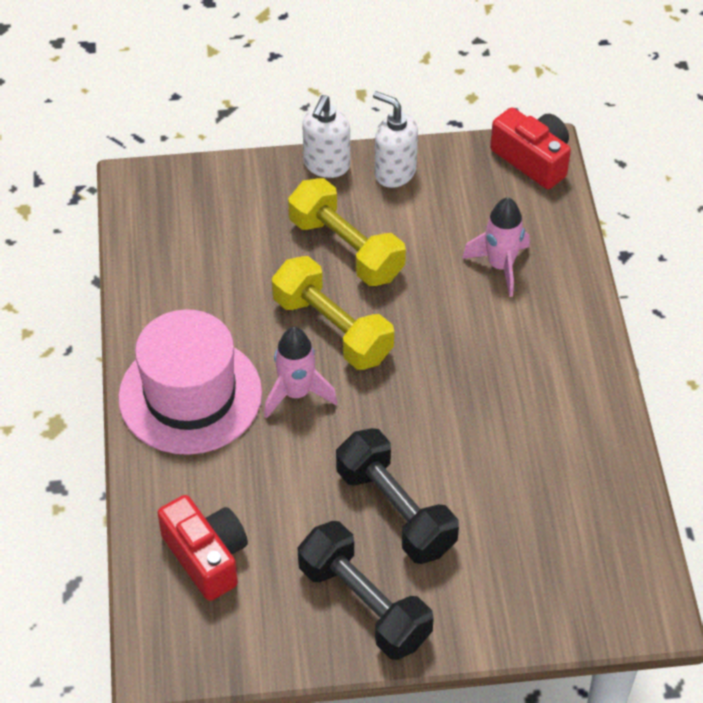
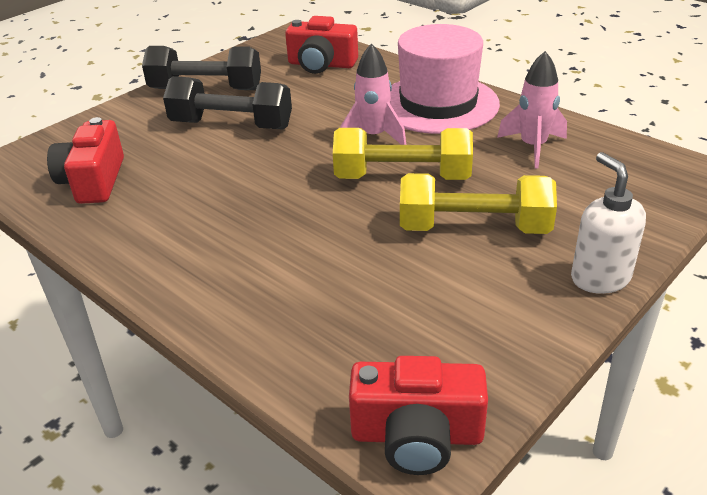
camera: 140 degrees right, 15 degrees down
(394, 172) = (534, 314): white soap dispenser -> none
(500, 266) = (322, 298): pink rocket -> pink rocket (533, 147)
(575, 516) = (93, 181): none -> red camera

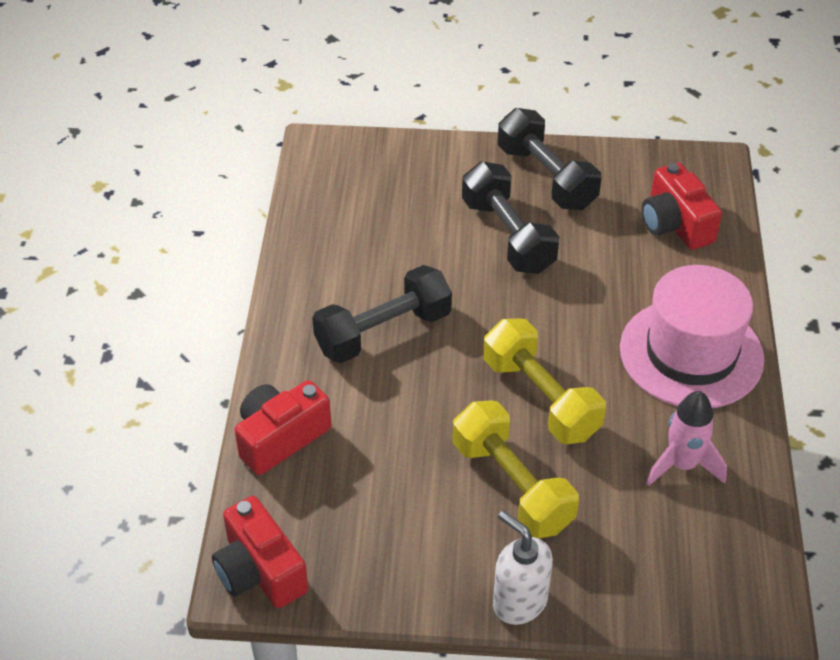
camera: 50 degrees right, 10 degrees up
(93, 181) = (354, 213): red camera -> red camera (280, 438)
(235, 222) = (383, 332): none -> black dumbbell
(373, 137) = (585, 341): pink rocket -> none
(600, 278) = (519, 602): white soap dispenser -> white soap dispenser turned 75 degrees counterclockwise

